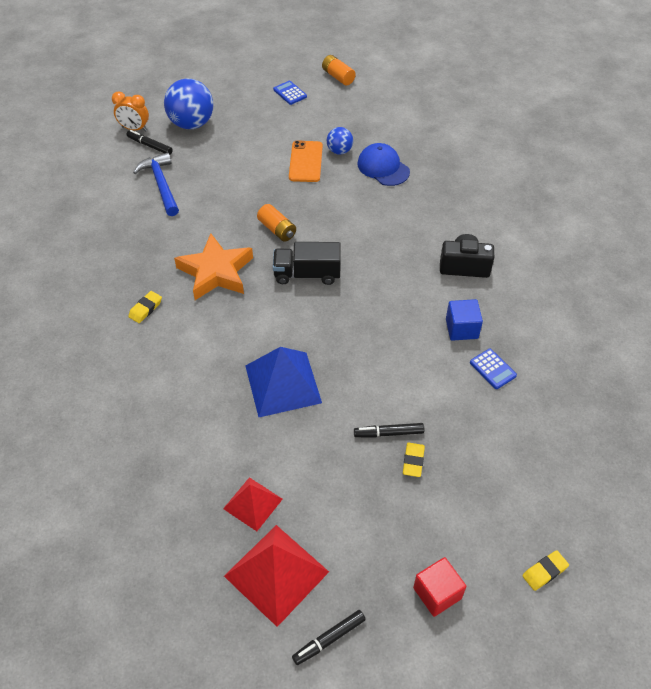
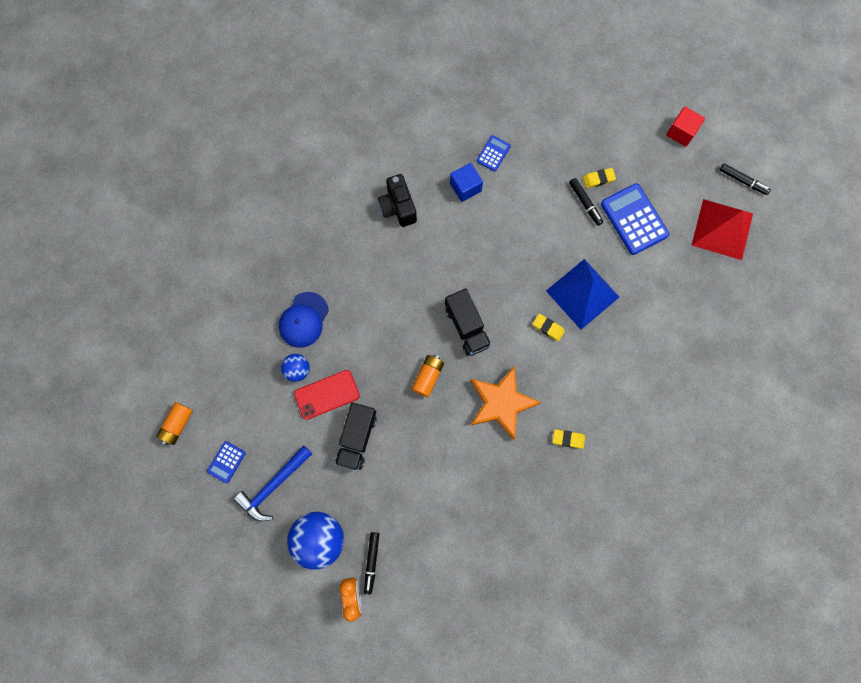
camera: 115 degrees left, 25 degrees up
(161, 184) = (420, 516): blue hammer -> blue hammer (273, 486)
(253, 503) = (685, 267): red pyramid -> none
(255, 168) = (357, 438): none -> black truck
(305, 162) = (327, 394): orange phone -> red phone
(342, 476) = (634, 219): none -> blue calculator
(544, 572) = (633, 77): yellow eraser -> yellow eraser (548, 328)

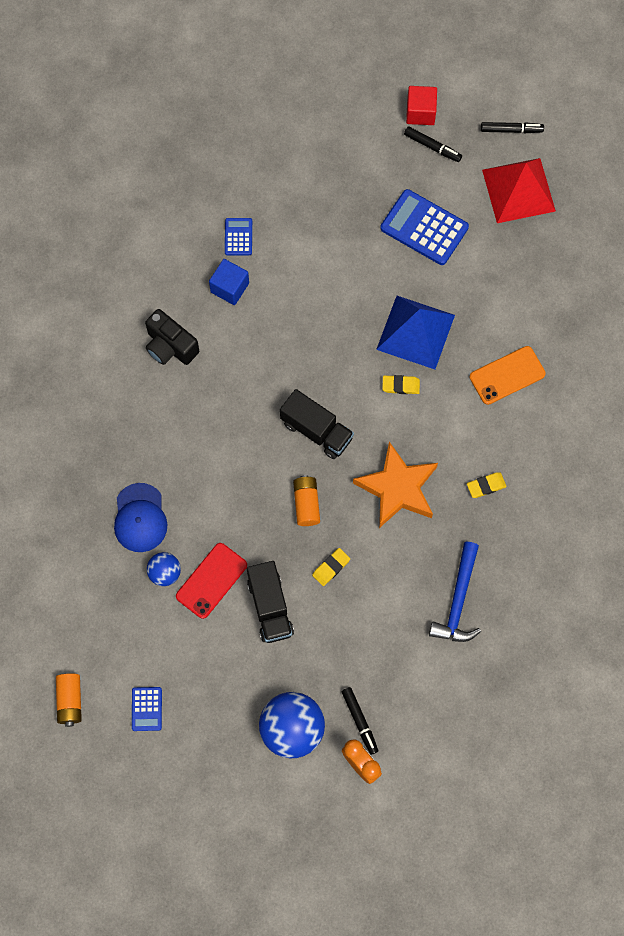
camera: 30 degrees left, 5 degrees down
(273, 486) = (211, 704): blue hammer -> blue hammer (458, 601)
(585, 203) = (364, 237): black marker -> black marker (432, 147)
(598, 179) = (363, 205): yellow eraser -> yellow eraser (331, 567)
(632, 364) = (507, 375): none -> orange phone

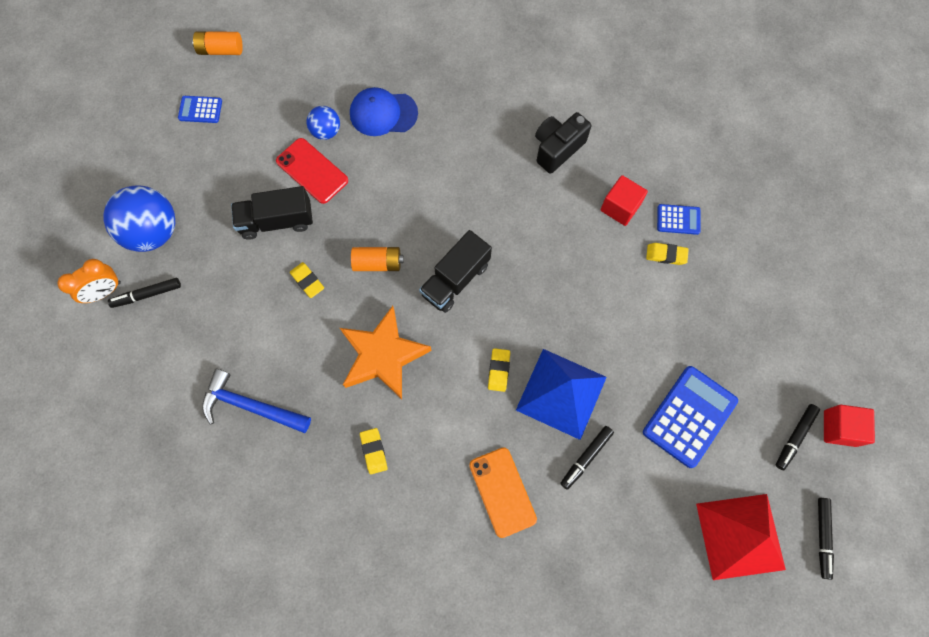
camera: 95 degrees right, 0 degrees up
(229, 287) = (620, 207): blue cube -> red cube
(275, 247) = (666, 255): none -> yellow eraser
(470, 309) = (586, 458): none -> black marker

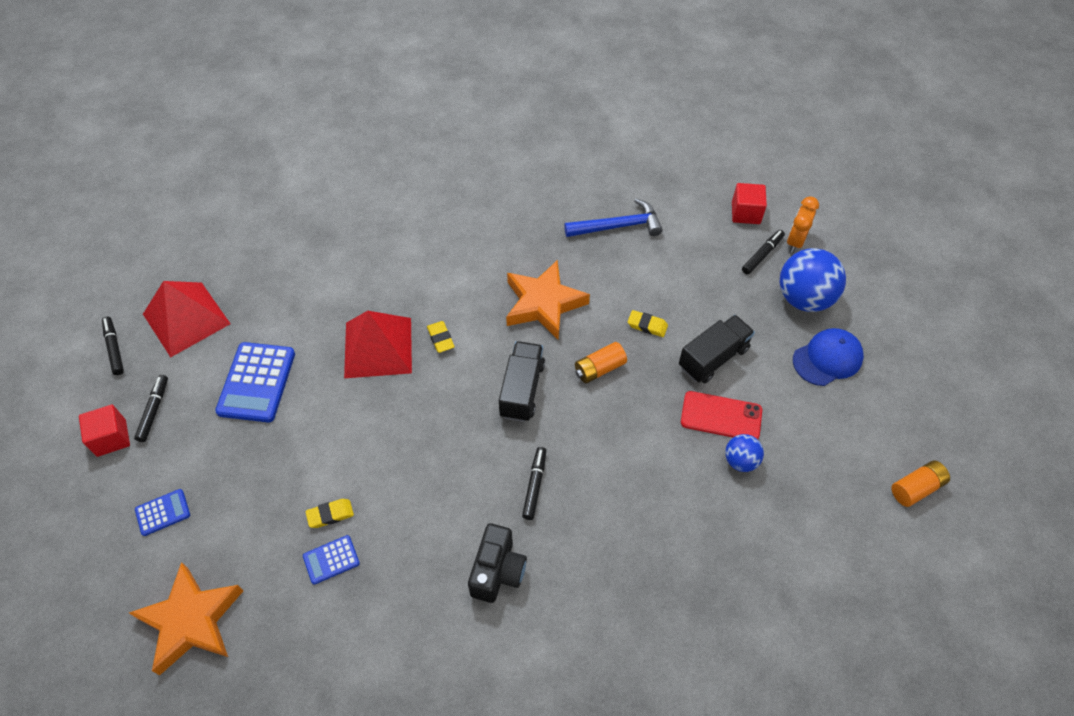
camera: 150 degrees right, 15 degrees down
(200, 110) = (872, 417): blue calculator -> blue calculator (163, 512)
(374, 451) = (505, 242): yellow eraser -> none
(383, 113) = (701, 510): blue cap -> blue cap (827, 358)
(502, 492) = (391, 262): orange phone -> none
(561, 393) = (378, 347): blue pyramid -> red pyramid
(586, 458) = (335, 313): black marker -> black marker (534, 485)
(620, 207) = (399, 540): red cube -> red cube (745, 213)
(799, 228) = (191, 621): none -> orange star

